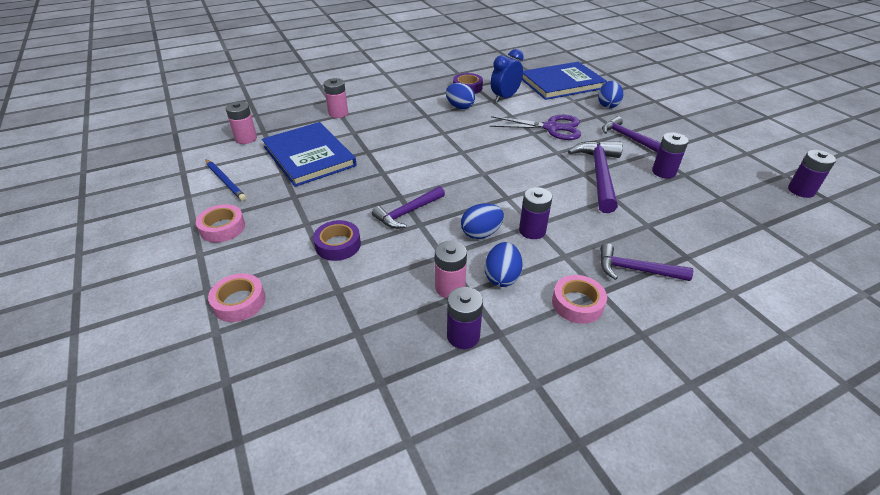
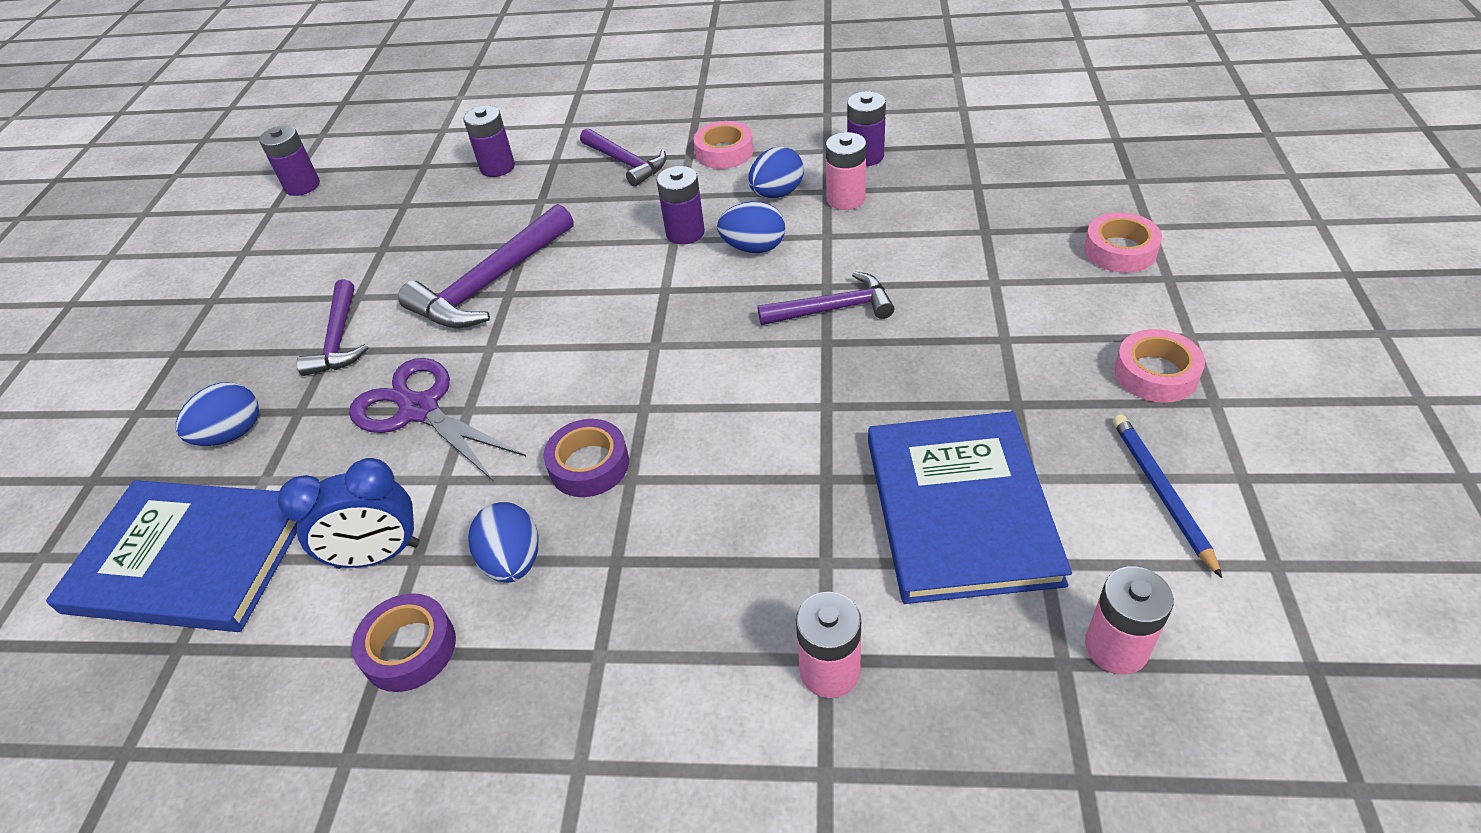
camera: 145 degrees left, 5 degrees up
(338, 245) = (964, 288): purple tape -> purple tape (589, 465)
(663, 172) = (401, 259): purple battery -> purple battery (497, 167)

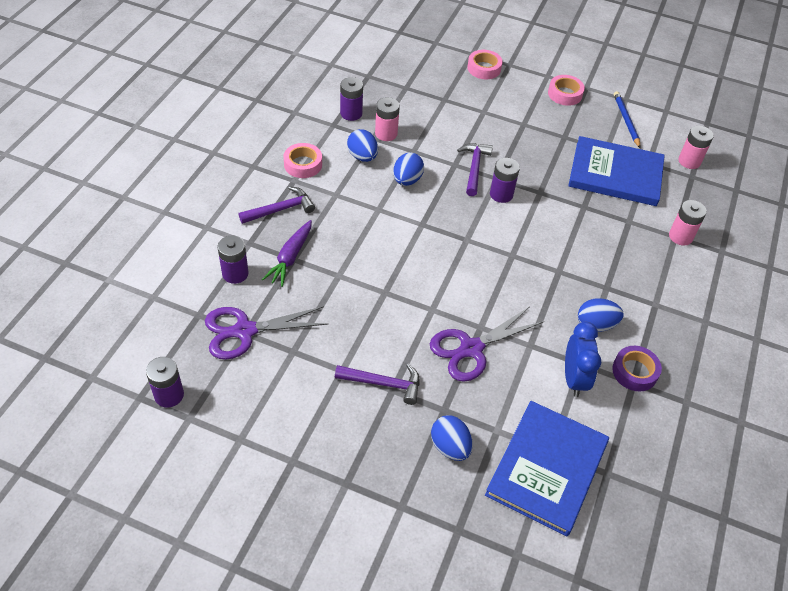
camera: 80 degrees left, 5 degrees up
(406, 203) = (244, 331): none -> purple scissors
(491, 283) = (370, 298): purple hammer -> none
(541, 197) = (290, 258): none -> purple carrot
(589, 465) = (544, 284): purple tape -> none
(685, 233) = (375, 202): purple battery -> purple battery (501, 194)
(1161, 493) = (626, 121): blue pencil -> blue pencil turned 75 degrees clockwise

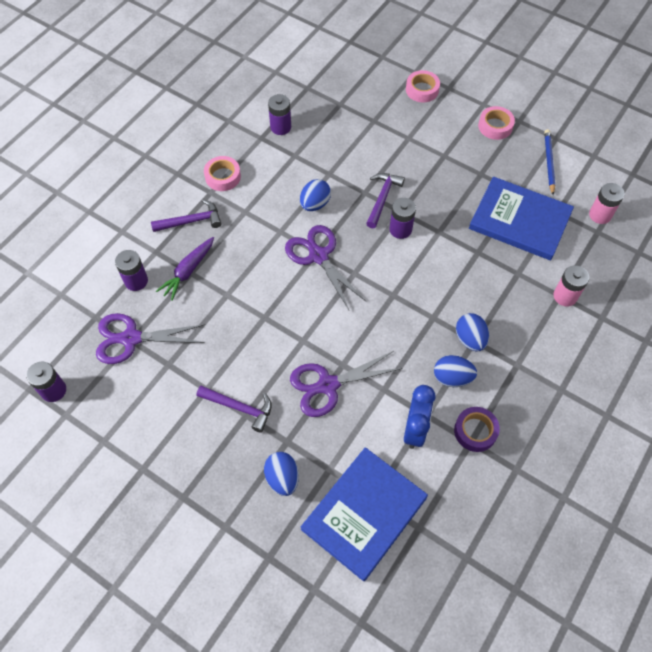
camera: 15 degrees right, 10 degrees up
(362, 156) = (279, 174): blue egg -> blue egg (470, 339)
(386, 134) = (308, 152): pink battery -> none
(425, 227) = (318, 256): none -> purple scissors

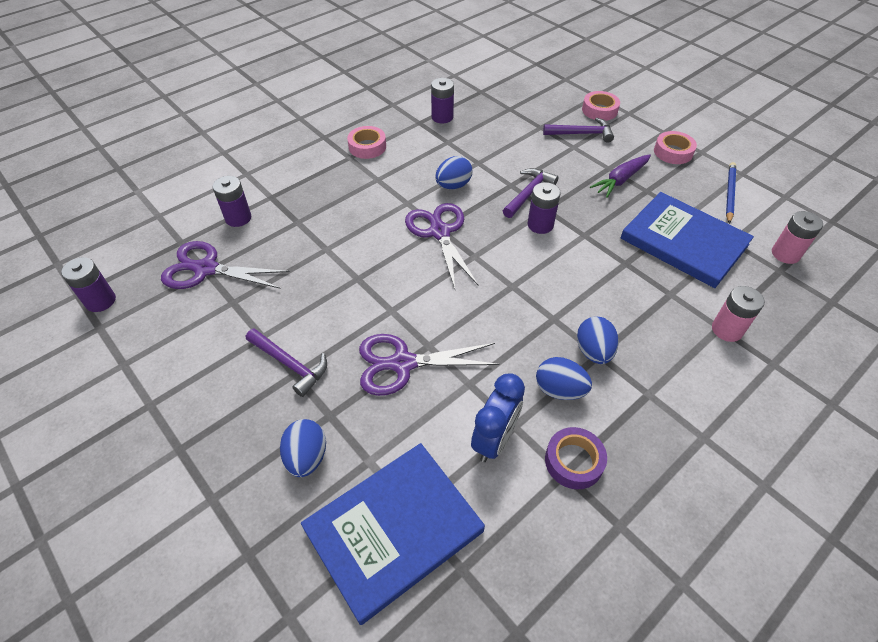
camera: 15 degrees right, 10 degrees down
(188, 271) = (295, 220): purple carrot -> purple carrot (620, 180)
(191, 221) = (319, 177): purple hammer -> purple hammer (581, 134)

